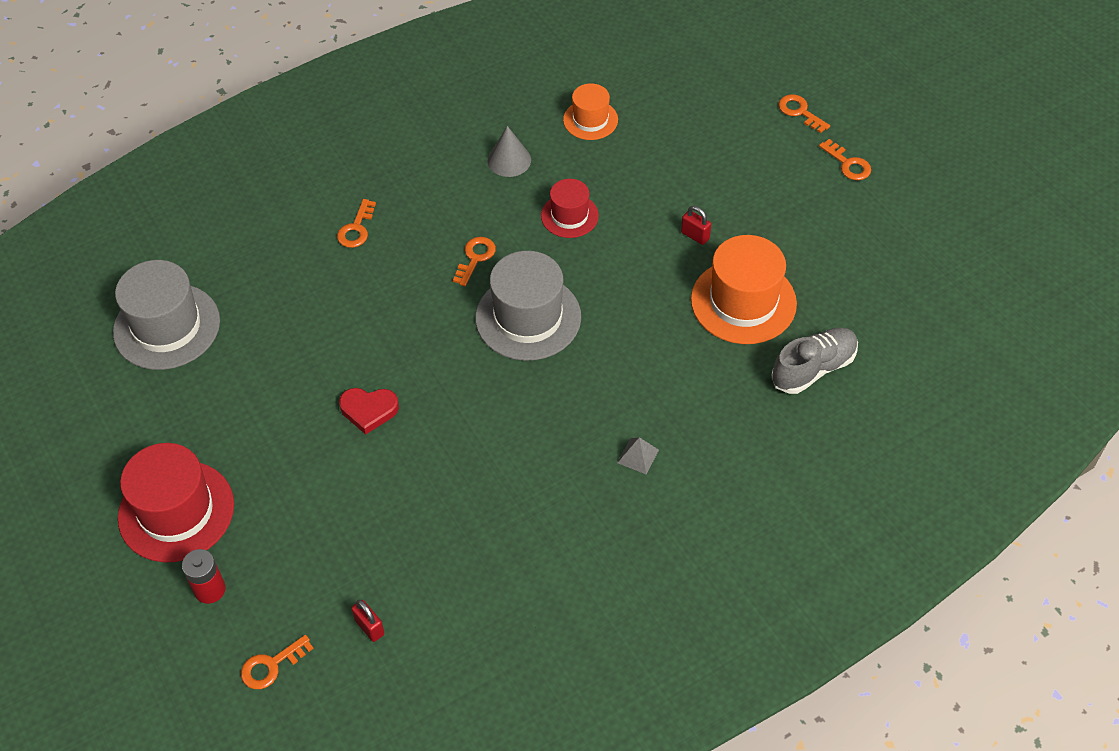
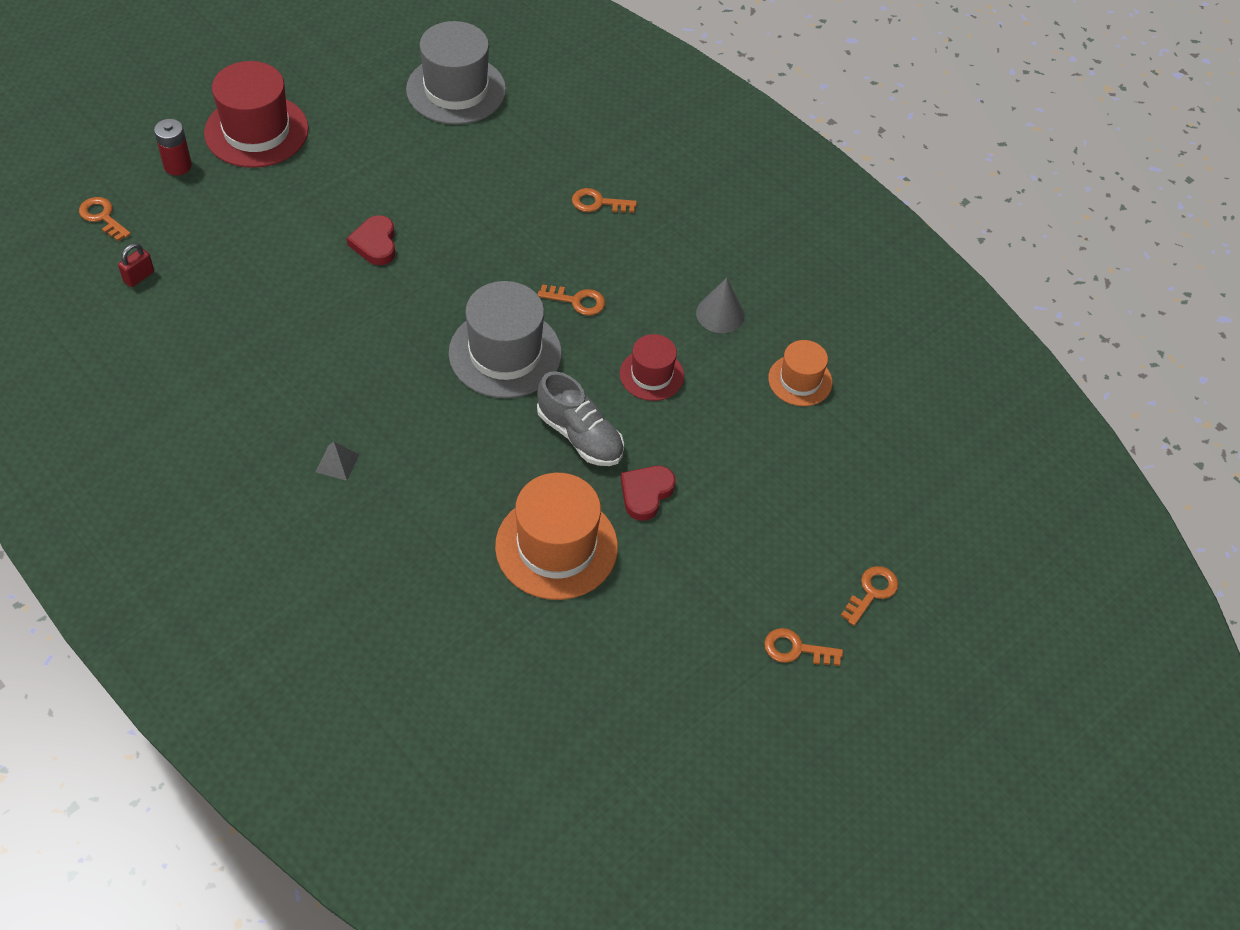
camera: 75 degrees right, 0 degrees up
(695, 236) = (646, 493): red padlock -> red heart
(813, 369) = (469, 621): grey shoe -> grey shoe (580, 435)
(848, 164) = (796, 649): orange key -> orange key turned 60 degrees clockwise

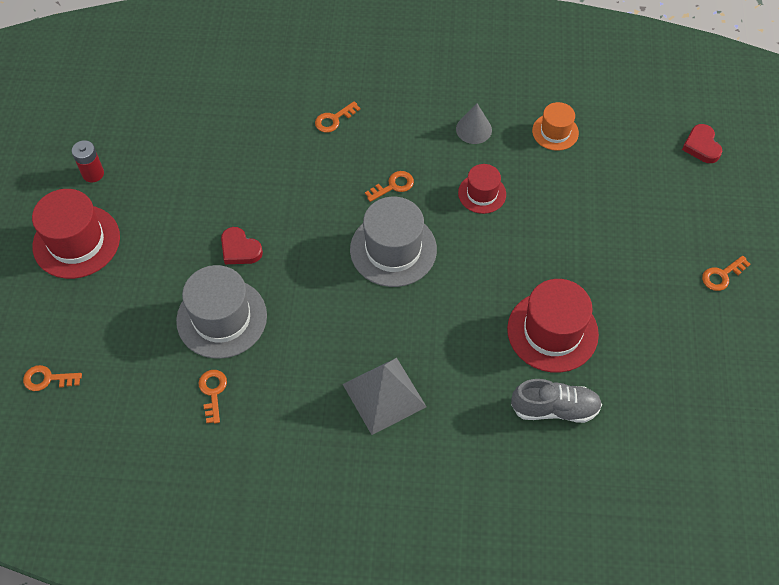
camera: 40 degrees left, 5 degrees up
(139, 277) = (122, 395): red padlock -> none
(177, 166) = (54, 305): red battery -> red battery (93, 173)
(337, 463) = (384, 395): grey pyramid -> grey pyramid, size x2.35
(456, 90) = (167, 117): grey hat -> grey hat (222, 318)
(556, 546) = (552, 331): orange hat -> red hat
(580, 435) = (488, 260): grey shoe -> grey shoe (554, 408)
(646, 493) = (558, 261): red heart -> red heart (701, 146)
(872, 592) = (718, 213): orange key -> orange key (213, 392)

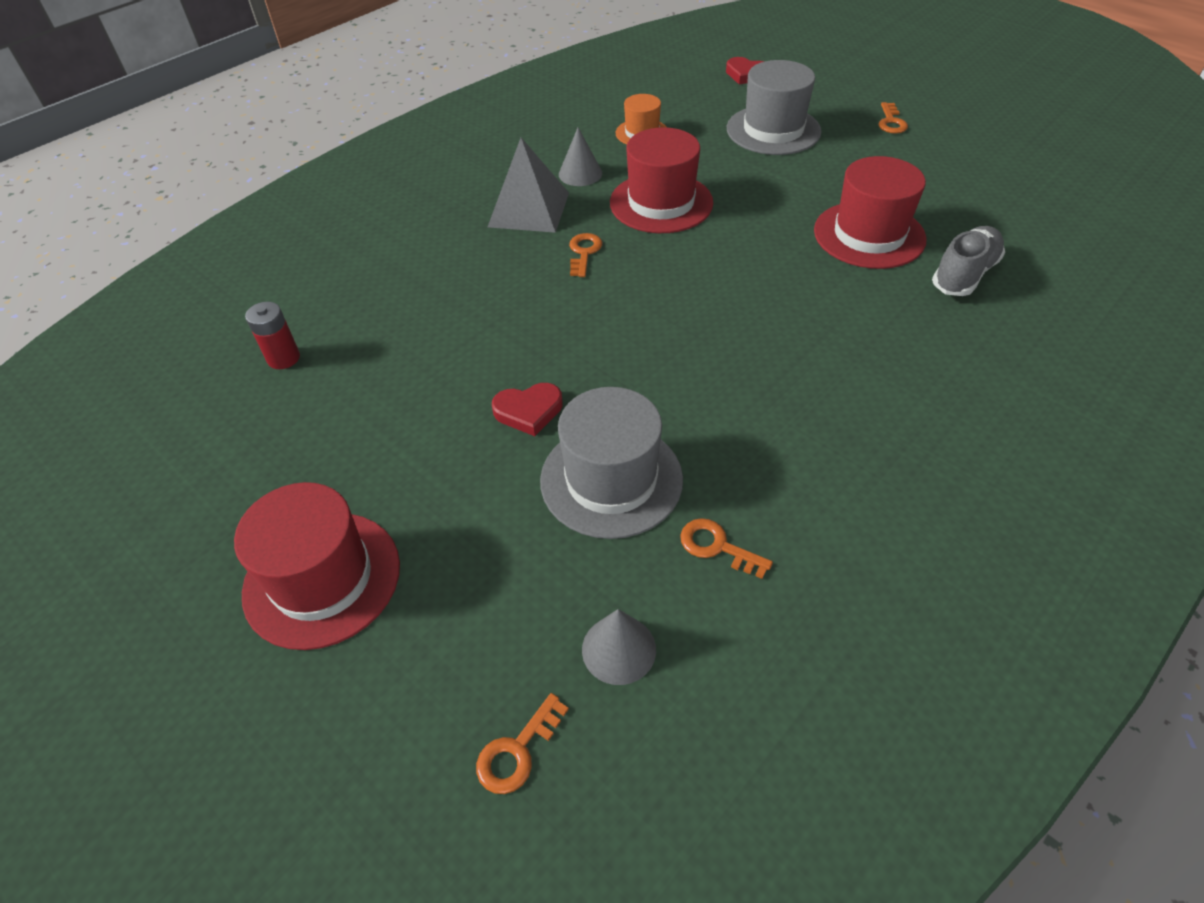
camera: 50 degrees left, 10 degrees down
(93, 173) = (239, 500): red battery -> red battery (283, 358)
(123, 386) = (619, 649): none -> grey cone
(334, 119) = (448, 253): orange key -> none
(384, 395) = (851, 388): grey pyramid -> grey pyramid (528, 209)
(393, 249) = (664, 290): grey hat -> grey hat (773, 130)
(482, 193) = (661, 203): red hat -> red hat, size x1.75

